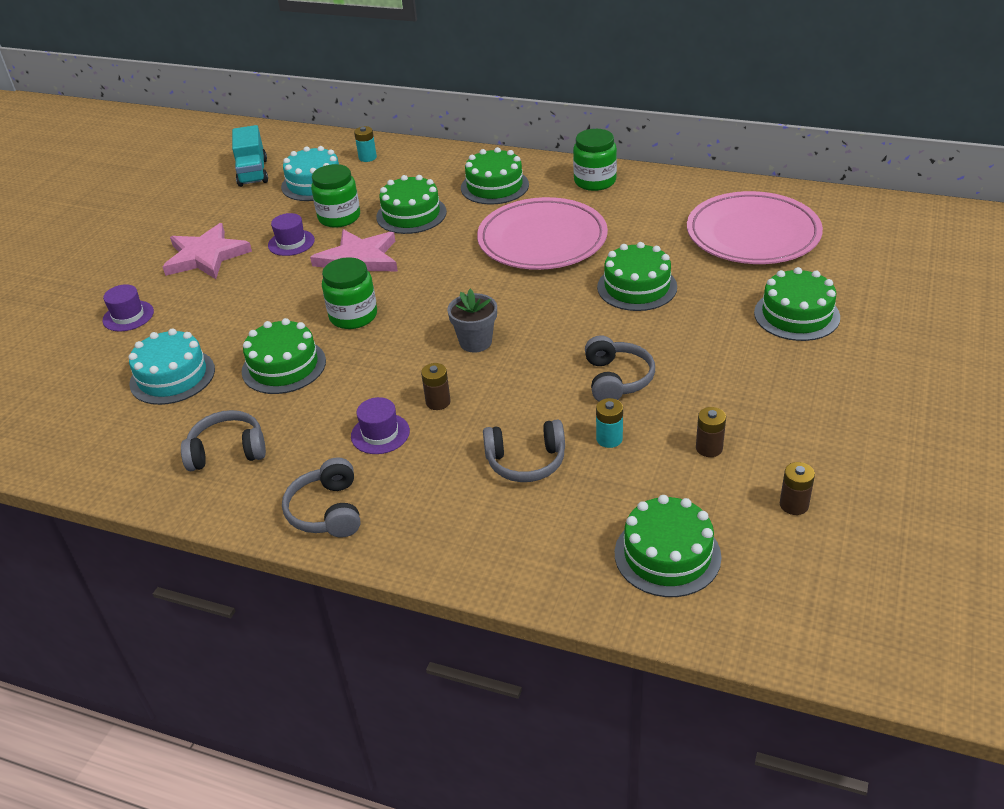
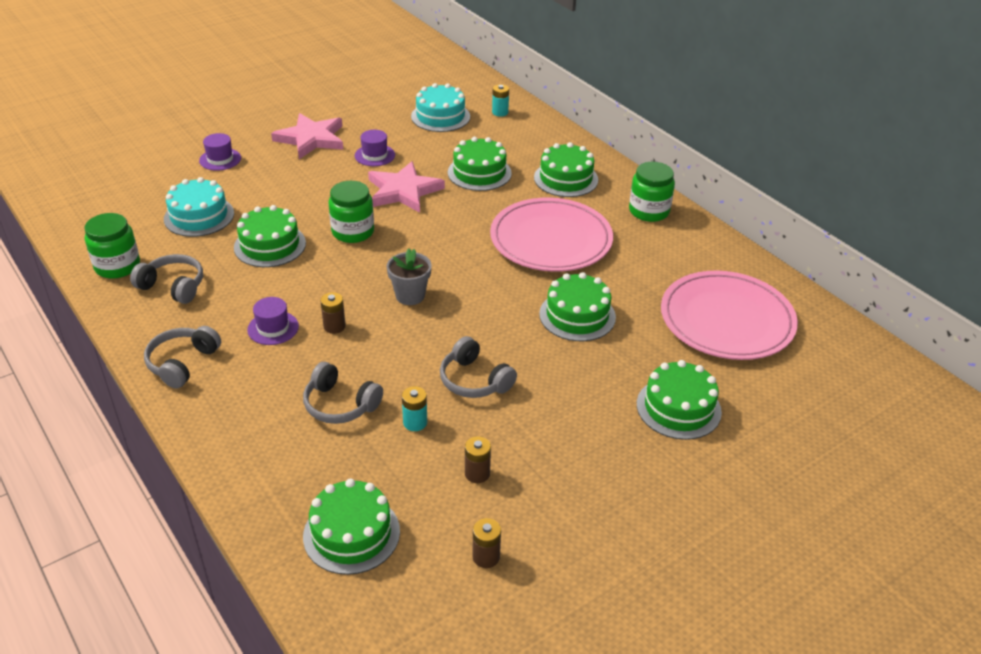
camera: 30 degrees right, 0 degrees up
(253, 172) = (409, 89): turquoise truck -> none
(339, 217) = (427, 151): green jar -> green jar (117, 266)
(616, 379) = (474, 380): grey headphones -> grey headphones turned 105 degrees clockwise

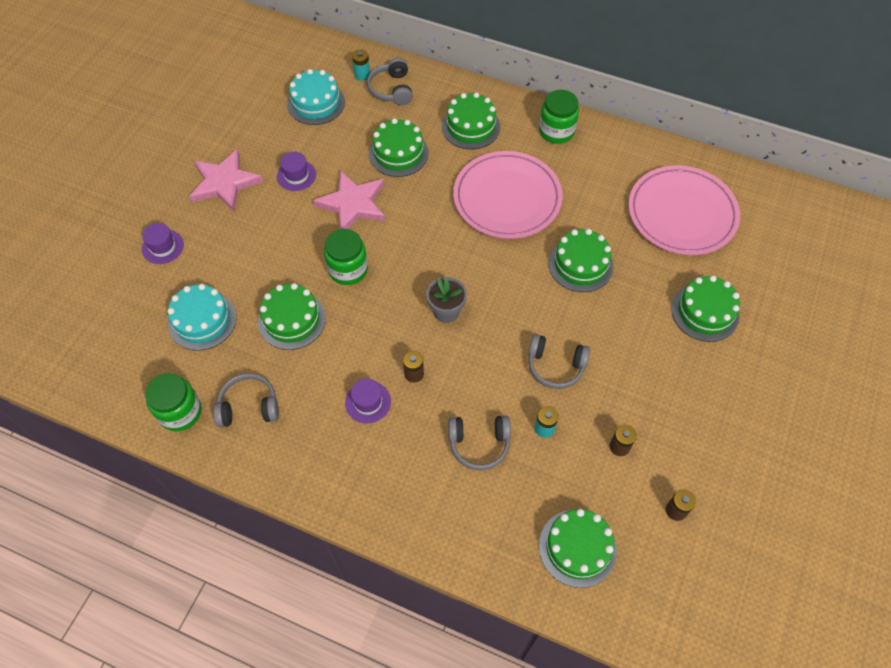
camera: 30 degrees left, 20 degrees up
(182, 363) = (326, 476): grey headphones -> grey headphones (392, 89)

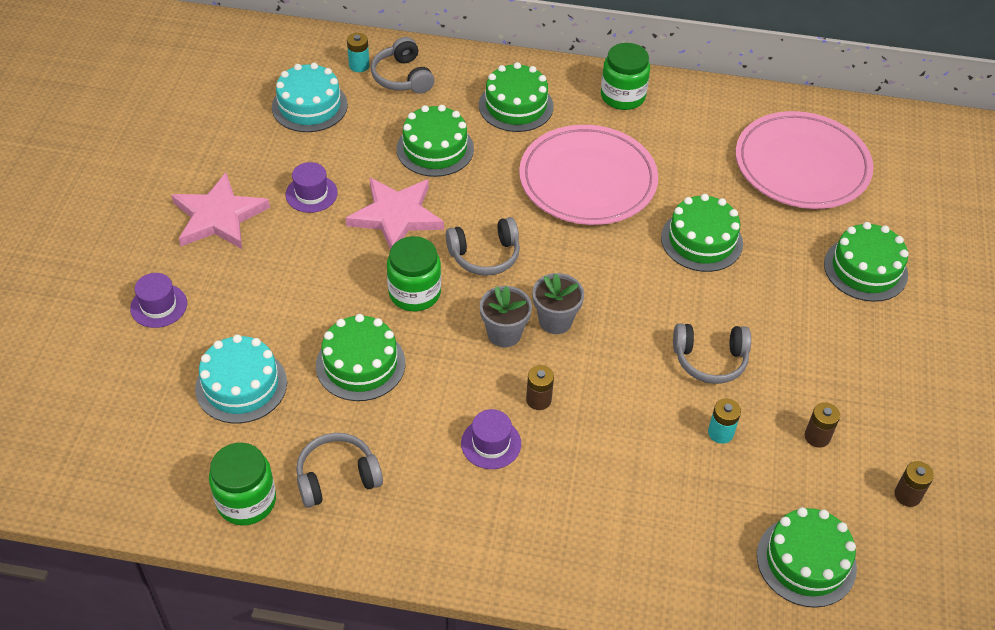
camera: 15 degrees left, 10 degrees down
(404, 315) = (504, 334): none -> grey flower pot
(479, 444) = (647, 466): grey headphones -> grey headphones (485, 255)

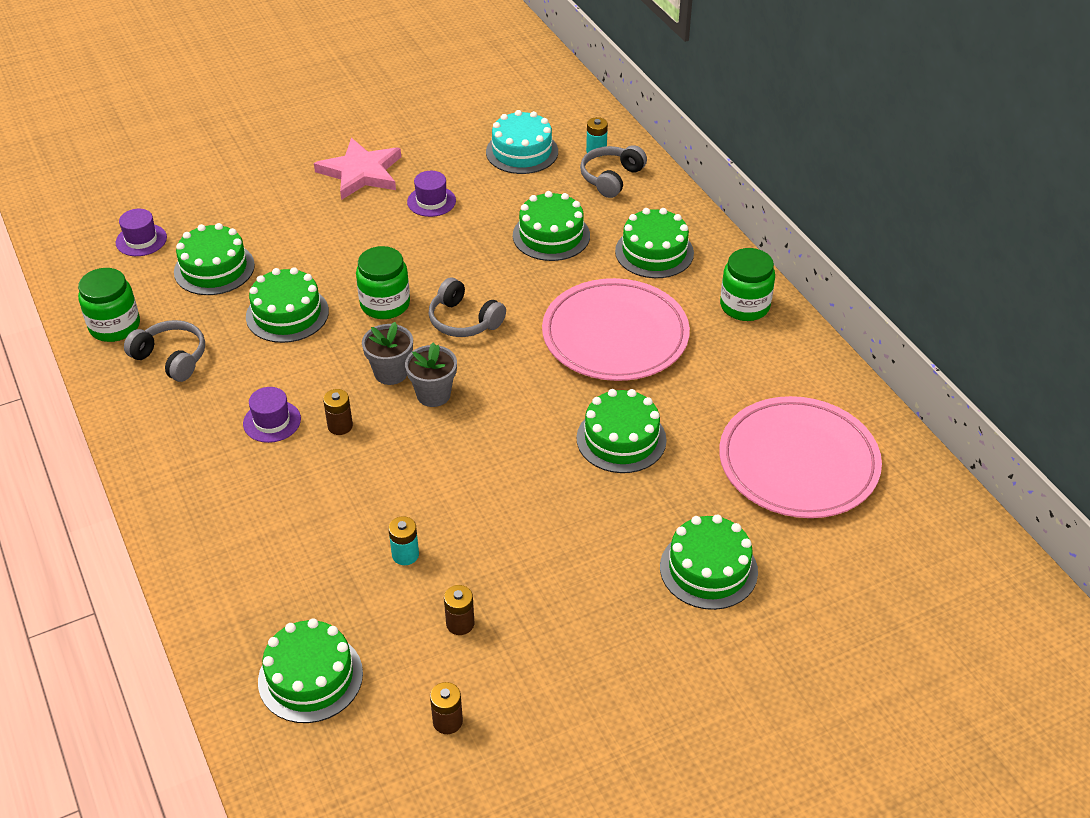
camera: 55 degrees right, 5 degrees down
(158, 306) = (250, 193): purple hat -> purple hat (141, 240)
(241, 385) = (214, 268): turquoise cake -> green cake
(396, 216) = (455, 253): pink star -> none
(710, 360) = (483, 510): grey headphones -> none

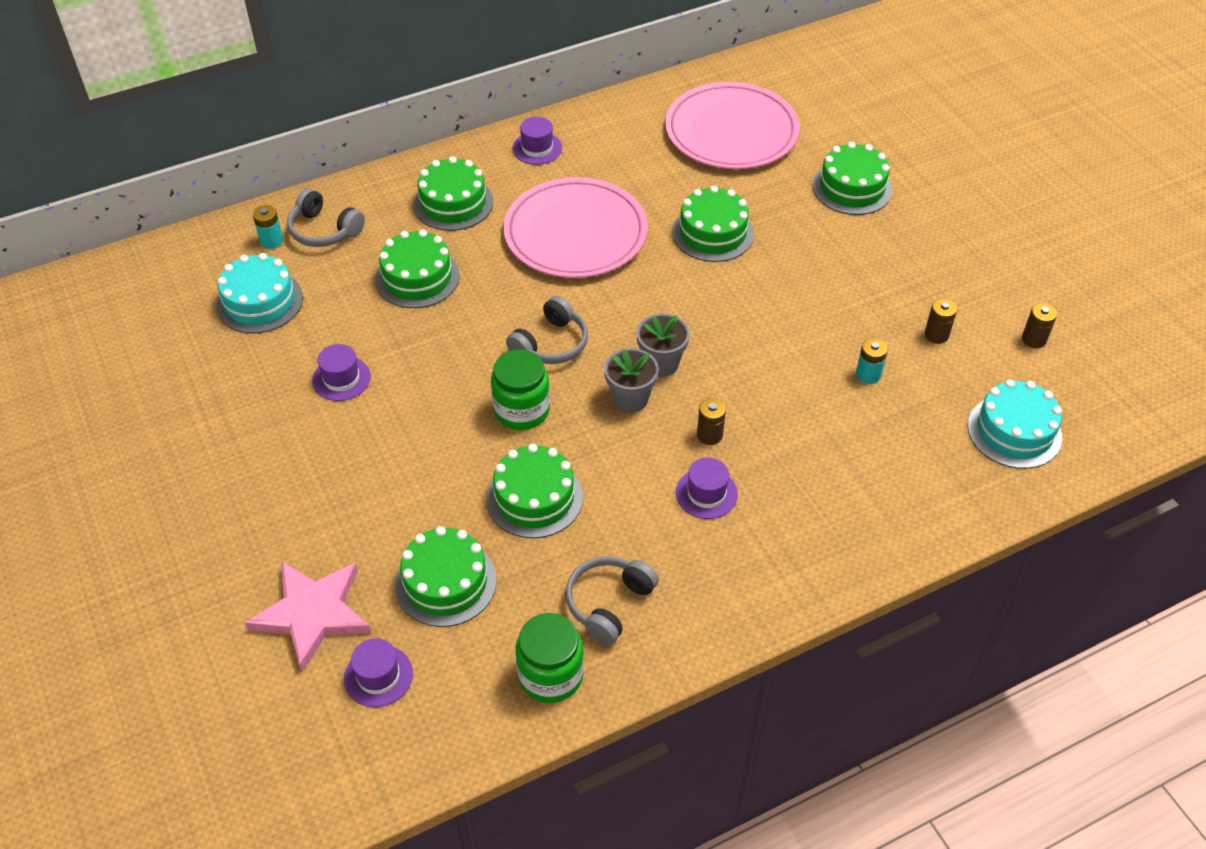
camera: 90 degrees left, 5 degrees up
(310, 677) = (1014, 431): green cake -> turquoise cake
(361, 172) = (271, 449): pink star -> pink star (312, 613)
(744, 306) = (537, 148): green jar -> purple hat

